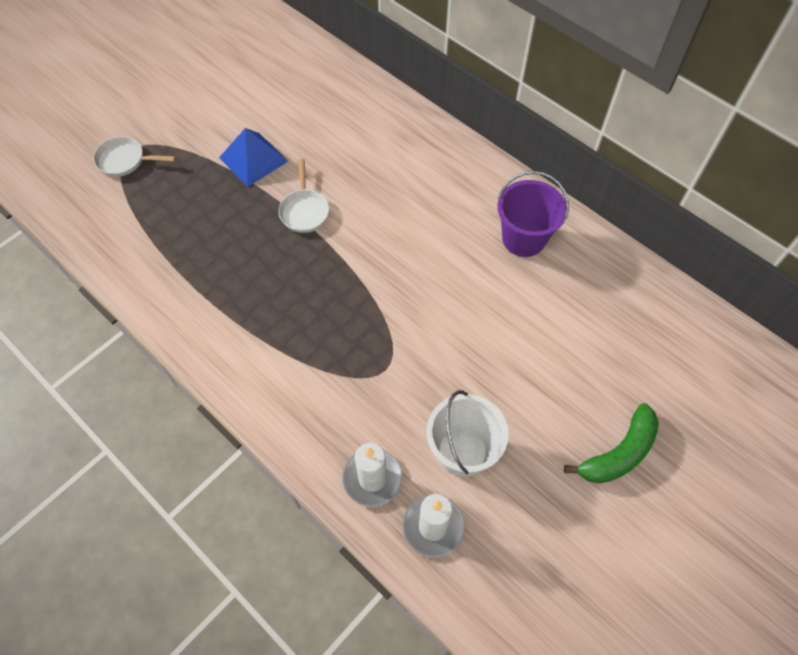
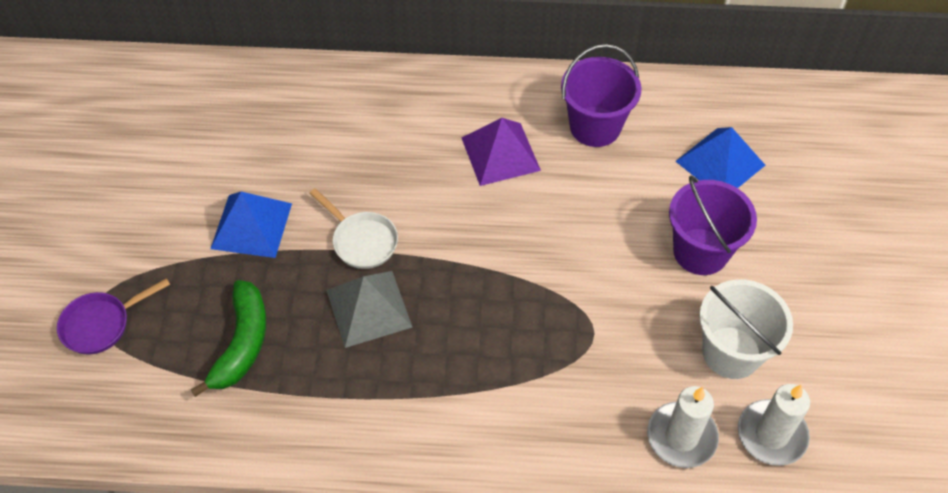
camera: 40 degrees left, 5 degrees down
(125, 161) = (101, 324): white pan -> purple pan
(268, 254) = (368, 308): none -> grey pyramid
(442, 214) = (500, 153): none -> purple pyramid
(511, 371) = (700, 251): none -> purple bucket
(588, 322) = (720, 163): none -> blue pyramid
(619, 453) = (848, 255): green banana -> green banana (242, 343)

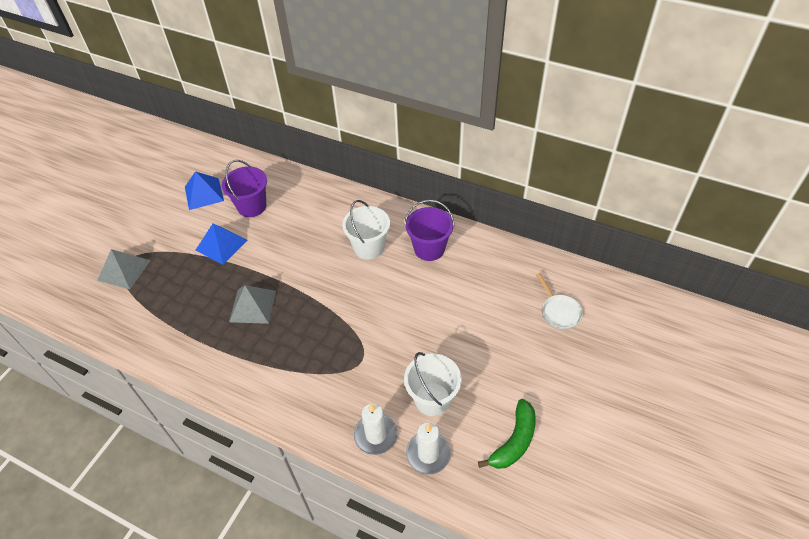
camera: 25 degrees right, 5 degrees down
(101, 324) = (124, 270): purple pan -> grey pyramid
(242, 343) = (181, 302): green banana -> green banana (514, 441)
(361, 241) = (270, 270): white pan -> white pan (559, 311)
(500, 153) = (369, 247): purple pyramid -> white bucket
(700, 251) = (448, 336): purple bucket -> purple bucket (252, 206)
(720, 163) = (489, 291): blue pyramid -> blue pyramid (204, 193)

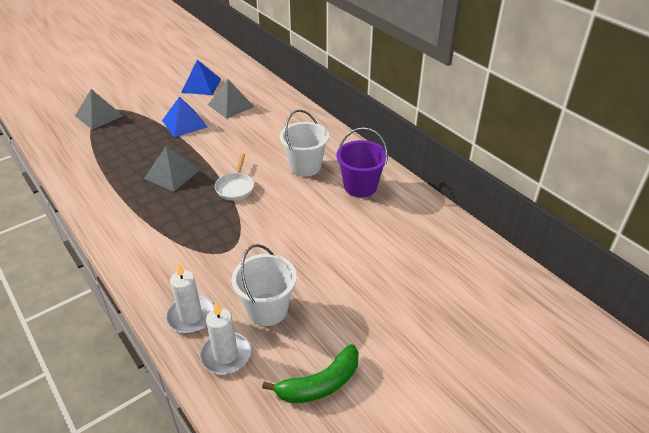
camera: 25 degrees right, 10 degrees down
(252, 206) = (231, 105): purple bucket -> grey pyramid
(559, 311) = (455, 287): white pan -> white pan (235, 187)

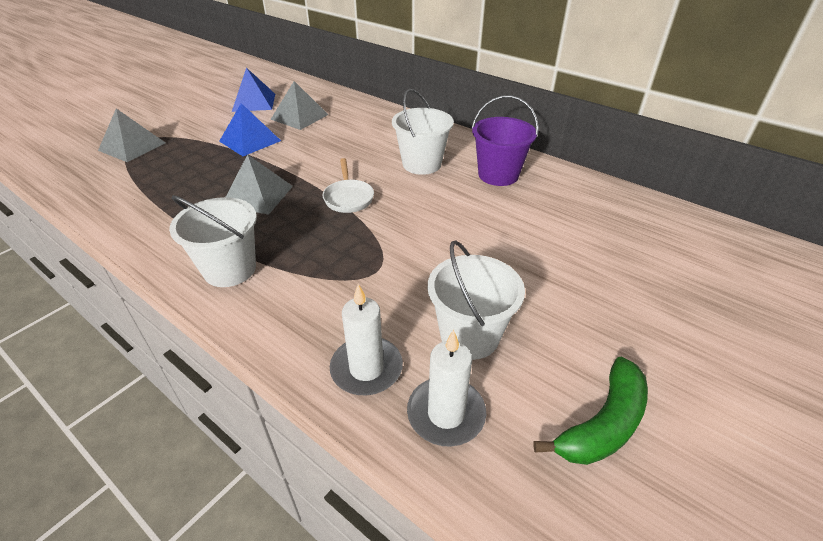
camera: 15 degrees left, 0 degrees up
(132, 230) = (230, 269): none -> white bucket

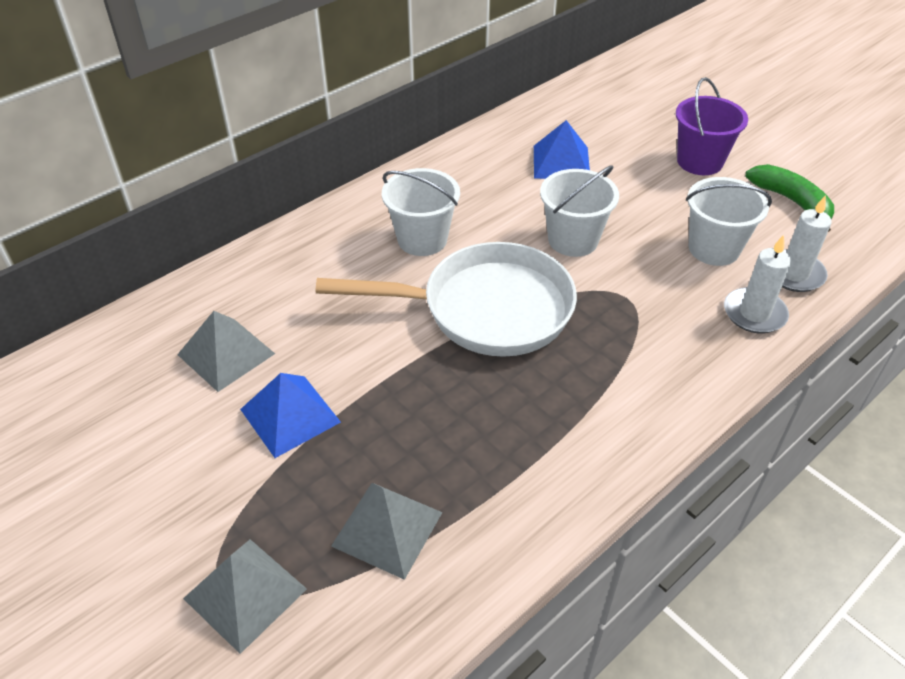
camera: 80 degrees left, 5 degrees up
(230, 269) = (617, 417): white bucket -> white bucket (573, 240)
(254, 102) = (131, 418): blue pyramid -> blue pyramid (561, 162)
(257, 195) = (461, 398): grey pyramid -> grey pyramid (387, 529)
(348, 198) = (485, 309): white pan -> white pan, size x2.30
(498, 175) = (463, 185): purple bucket -> purple bucket (699, 161)

